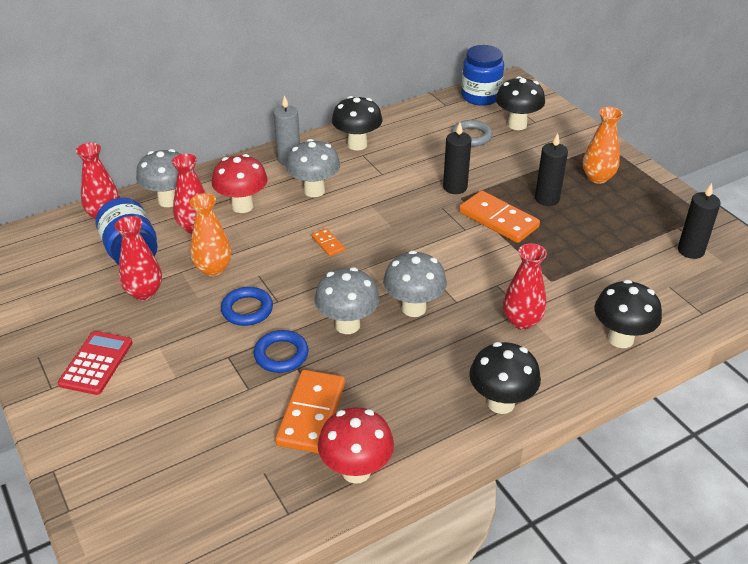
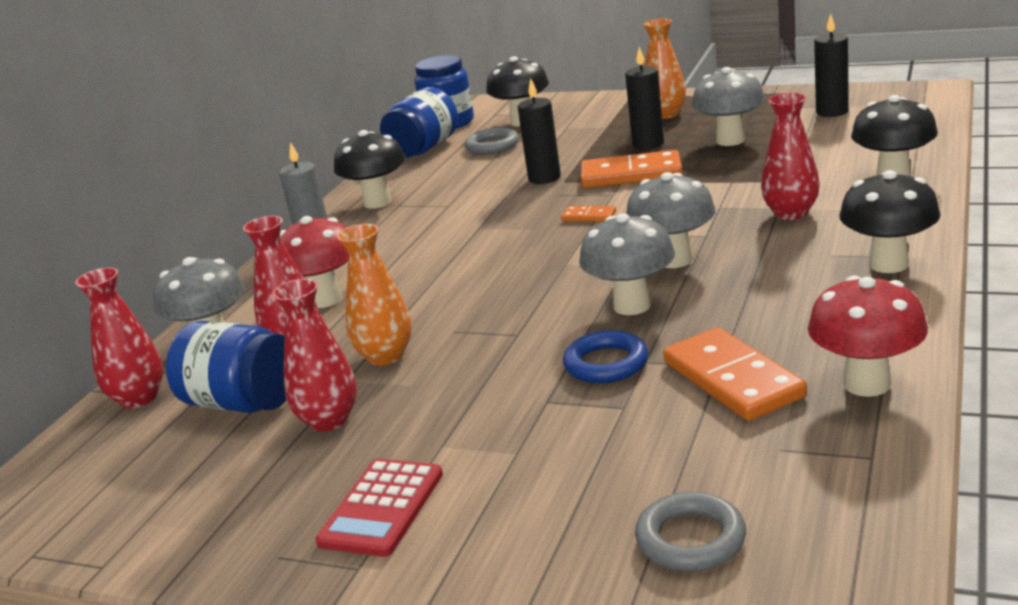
camera: 35 degrees left, 15 degrees down
(96, 363) = (382, 508): red calculator -> red calculator turned 135 degrees counterclockwise
(162, 486) = (691, 539): none -> grey ring
(247, 310) = (494, 359): blue ring -> none
(314, 191) = (393, 249): grey mushroom -> grey mushroom (730, 140)
(328, 244) = (488, 271): orange domino -> orange domino (589, 216)
(438, 112) = (424, 149): none -> blue jar

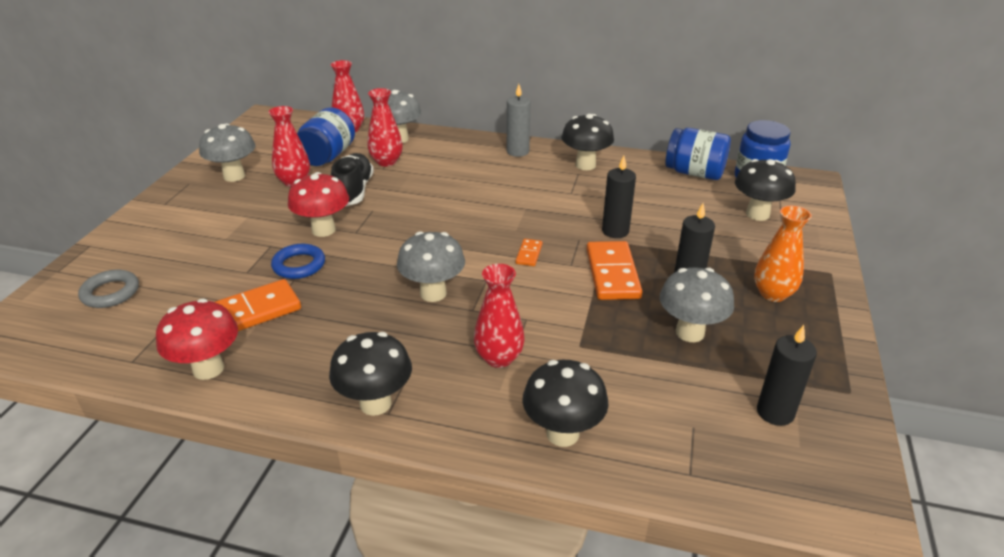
camera: 80 degrees right, 10 degrees up
(325, 299) = (436, 164): red mushroom -> red mushroom (323, 230)
(382, 508) = (204, 204): red calculator -> none
(385, 356) = (353, 191): orange vase -> black shoe
(492, 146) = (695, 203): grey ring -> none
(632, 306) = (370, 274): grey mushroom -> grey mushroom (234, 176)

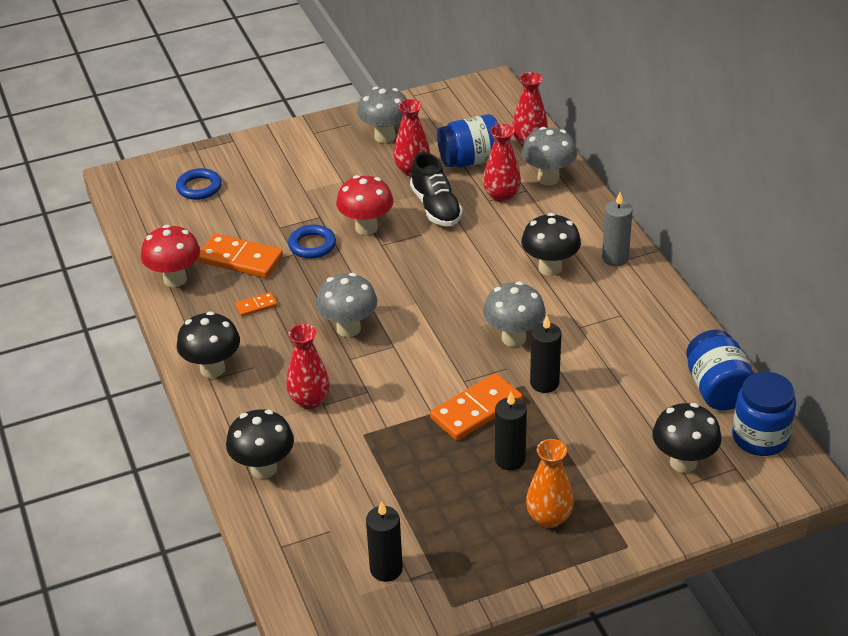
camera: 55 degrees right, 5 degrees up
(110, 293) = (199, 187): grey ring -> blue ring
(353, 191) = (436, 207): black shoe -> black shoe turned 105 degrees clockwise
(529, 254) = (453, 350): orange domino -> orange domino (256, 306)
(585, 165) = (642, 312): black mushroom -> black mushroom (550, 268)
(690, 332) = (440, 487): grey mushroom -> grey mushroom (513, 338)

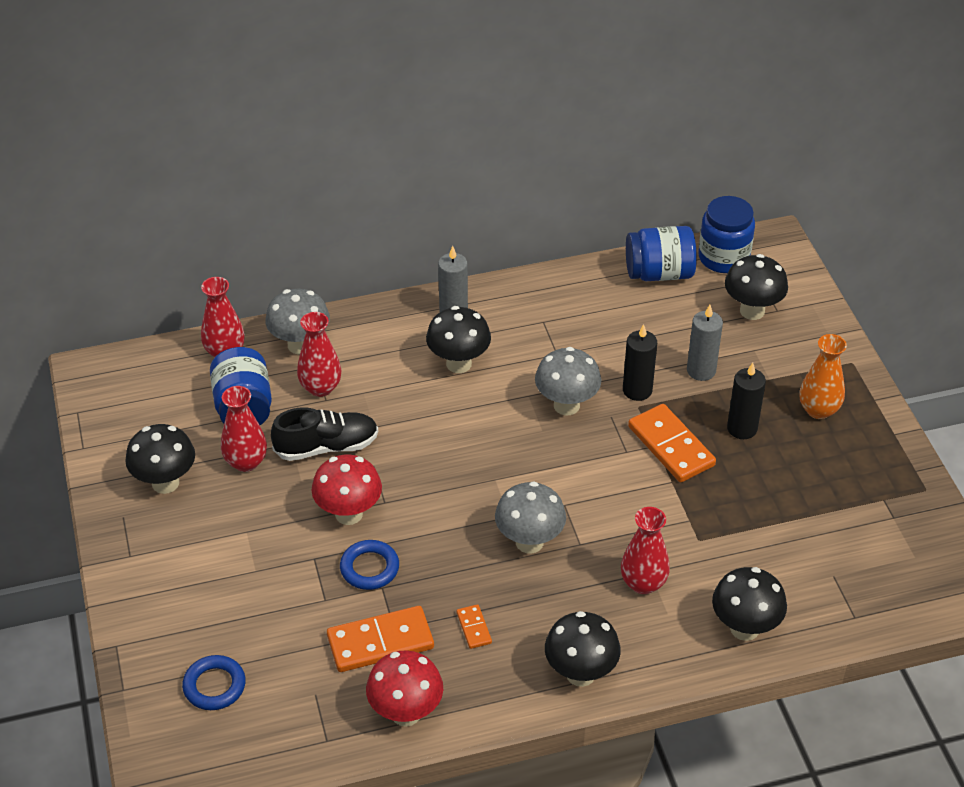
camera: 85 degrees left, 5 degrees up
(240, 259) = (380, 642): orange domino -> orange domino turned 45 degrees clockwise
(385, 136) = (165, 483): grey mushroom -> black mushroom
(386, 569) = (883, 534): black candle -> none
(583, 427) = (701, 370): none -> grey candle

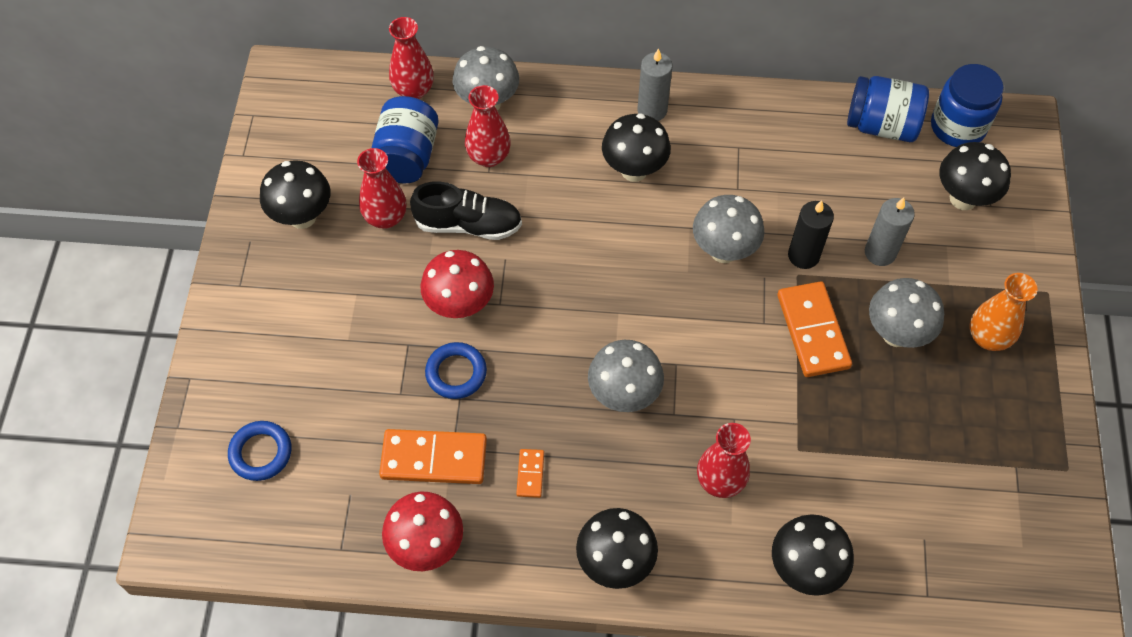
camera: 20 degrees right, 15 degrees up
(742, 428) = (896, 334): black candle -> grey mushroom

